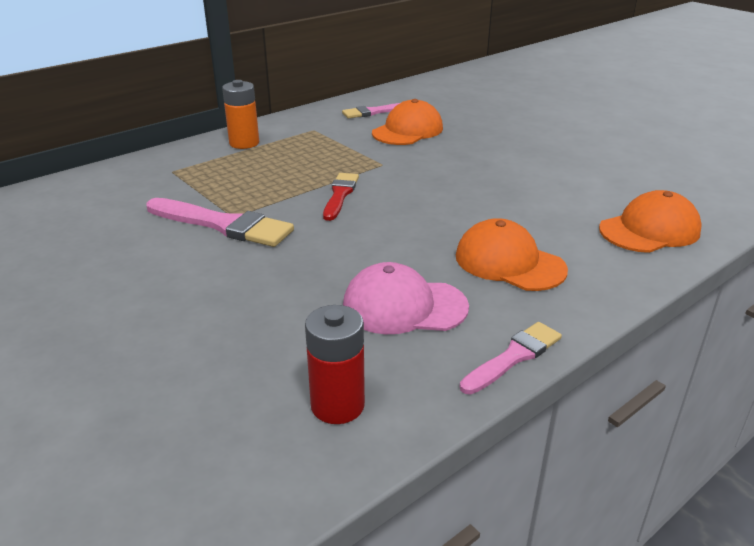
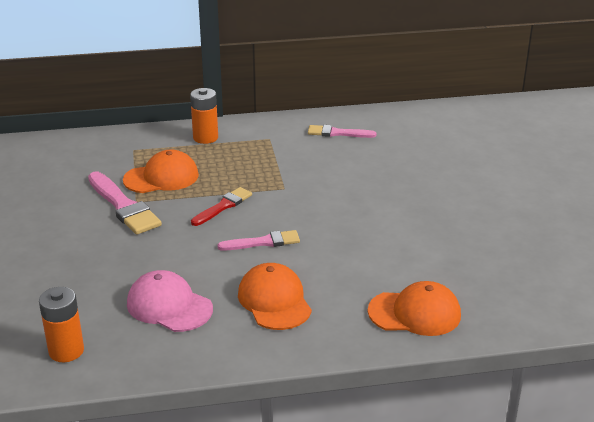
camera: 30 degrees right, 0 degrees up
(337, 405) = (66, 351): red battery -> orange battery
(408, 131) = (342, 161): orange cap -> orange cap (161, 177)
(513, 357) = (194, 364): pink brush -> pink brush (263, 242)

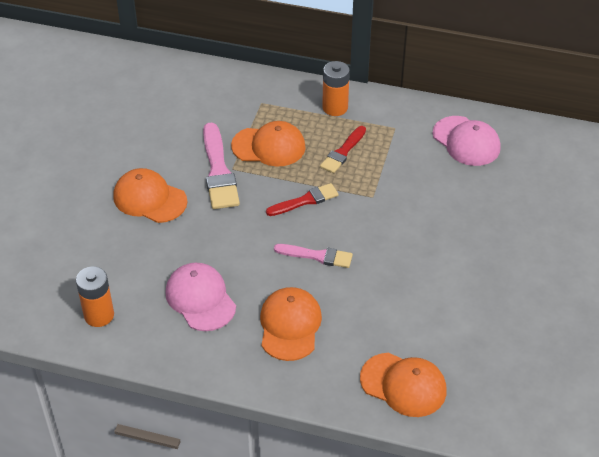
camera: 25 degrees right, 15 degrees up
(64, 244) = (149, 199): none -> orange cap
(234, 165) = (343, 152): none -> red brush
(338, 133) = (466, 141): pink brush -> pink cap

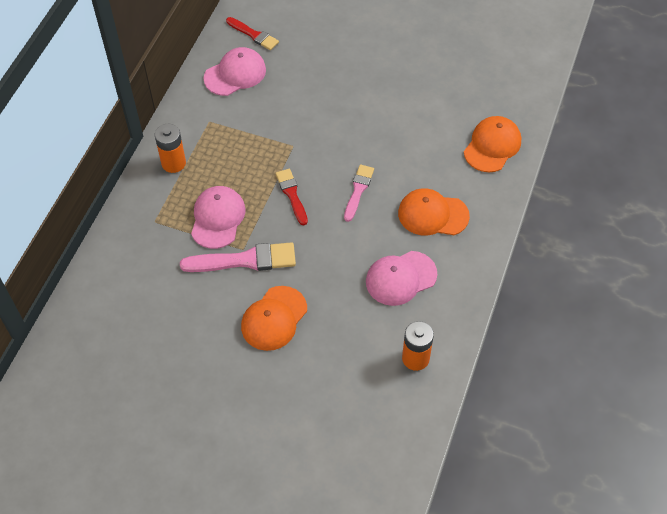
camera: 85 degrees left, 10 degrees up
(269, 146) = (217, 218): orange cap -> pink cap
(343, 152) = (234, 162): red brush -> red brush (253, 35)

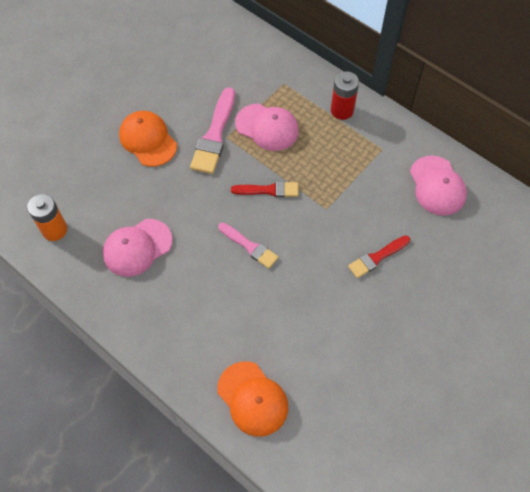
camera: 110 degrees right, 5 degrees up
(173, 163) = (342, 110): orange battery -> red battery
(253, 35) = (489, 217): red brush -> red brush (377, 257)
(400, 278) = (137, 247): pink cap -> pink cap turned 120 degrees counterclockwise
(432, 214) = (192, 302): orange cap -> none

